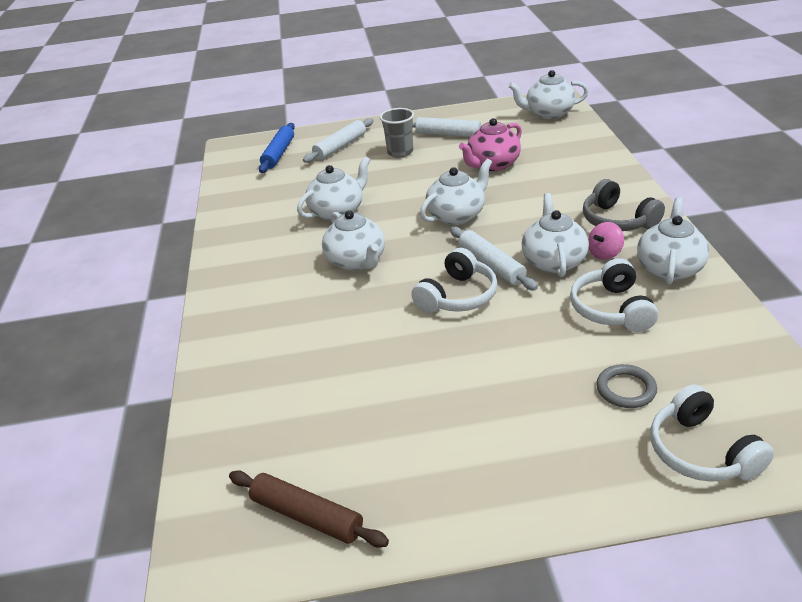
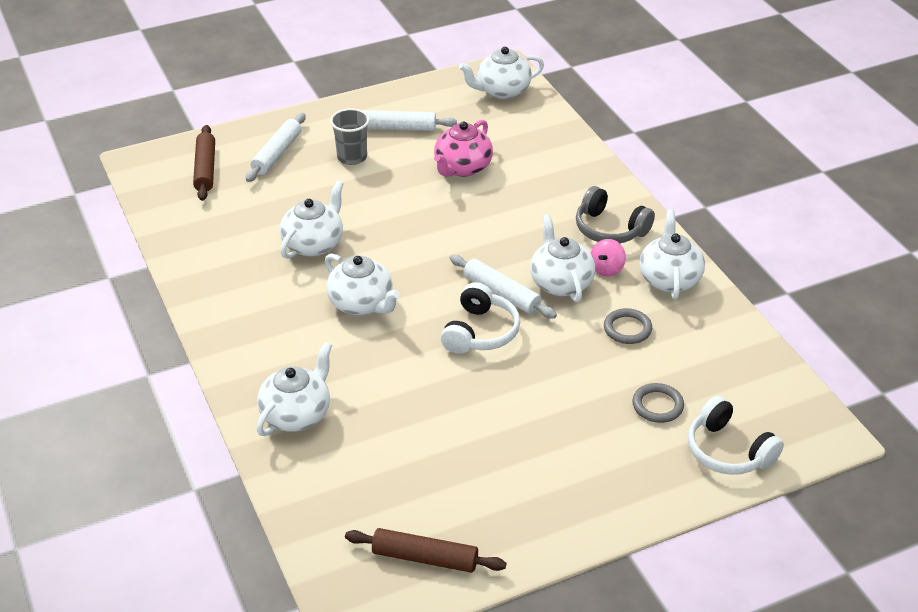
camera: 20 degrees left, 5 degrees up
(279, 154) = (205, 169): blue rolling pin -> brown rolling pin
(457, 215) = (446, 237): white teapot -> white teapot (297, 414)
(611, 309) = (627, 329): white headphones -> grey ring

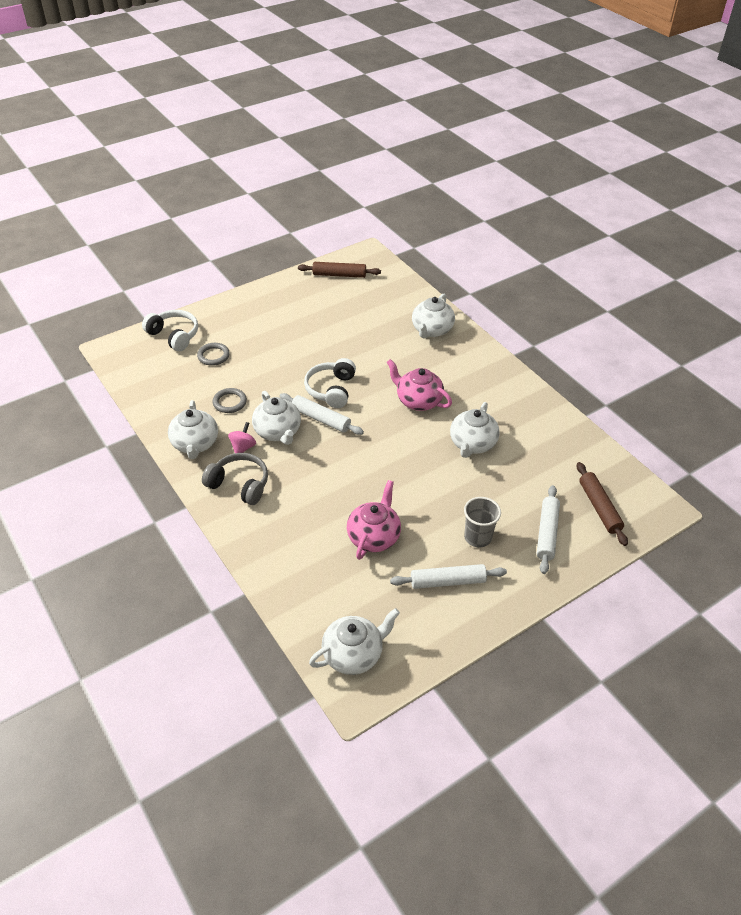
camera: 170 degrees right, 5 degrees up
(362, 304) = (418, 401): white teapot -> pink teapot

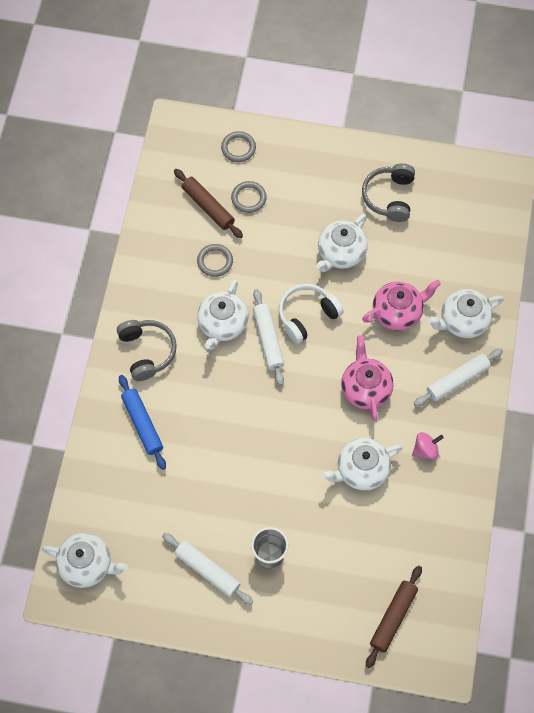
camera: 45 degrees right, 20 degrees up
(174, 335) = (238, 148): white headphones -> grey ring
(195, 444) = (151, 283): white teapot -> white teapot (341, 253)
(243, 447) = (182, 317): pink spinning top -> pink spinning top (425, 450)
(288, 530) = (142, 424): none -> blue rolling pin
(309, 301) = (389, 197): none -> grey headphones
(339, 275) = (450, 185): brown rolling pin -> brown rolling pin (208, 207)
(374, 537) = (195, 485): pink teapot -> pink teapot (398, 312)
(547, 533) = (325, 600): white rolling pin -> white rolling pin (457, 380)

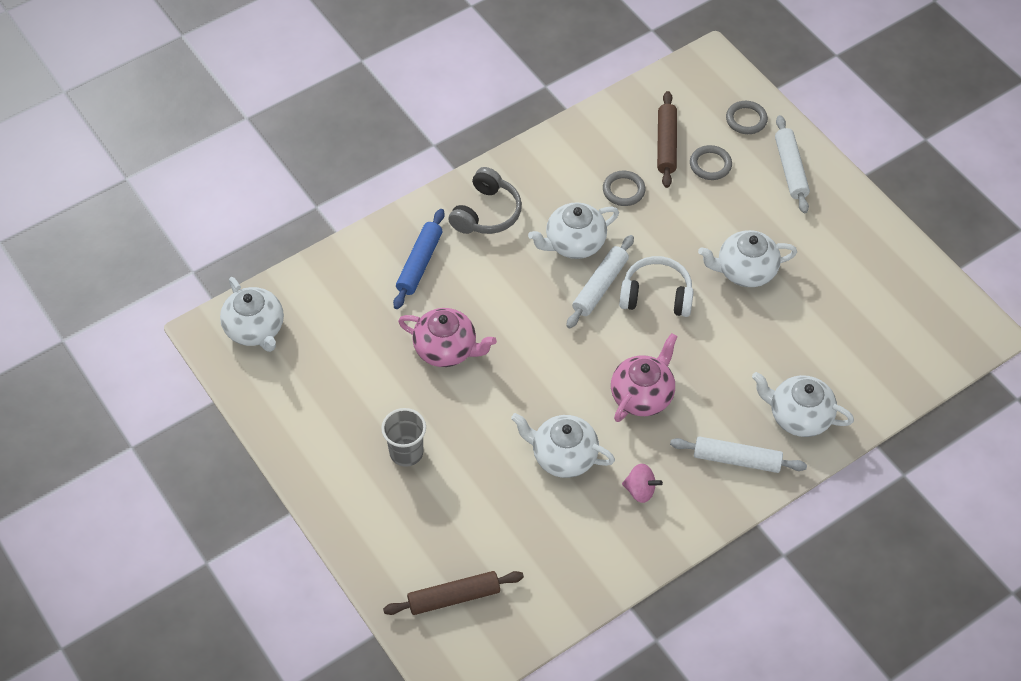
camera: 45 degrees right, 10 degrees down
(207, 570) = (343, 418): white rolling pin -> white rolling pin (790, 169)
(389, 197) = (844, 261): grey headphones -> none
(398, 312) = (744, 359): pink teapot -> pink teapot (447, 349)

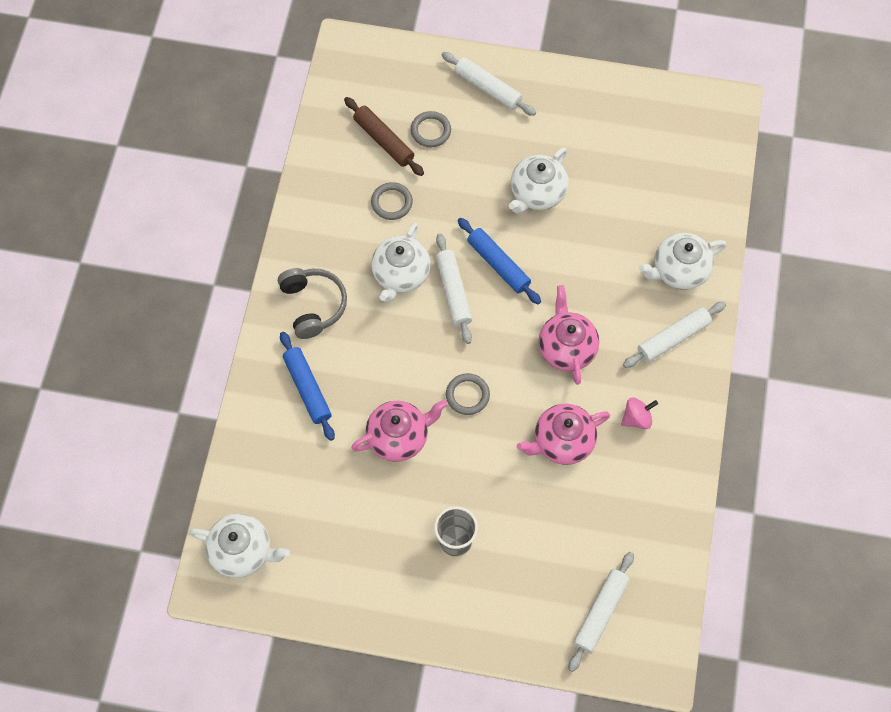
camera: 45 degrees left, 10 degrees up
(454, 597) = (600, 613): brown rolling pin -> white rolling pin
(563, 456) = (562, 442): white teapot -> pink teapot
(656, 295) = (498, 264): white headphones -> blue rolling pin
(746, 119) = (418, 74): grey ring -> grey ring (467, 395)

